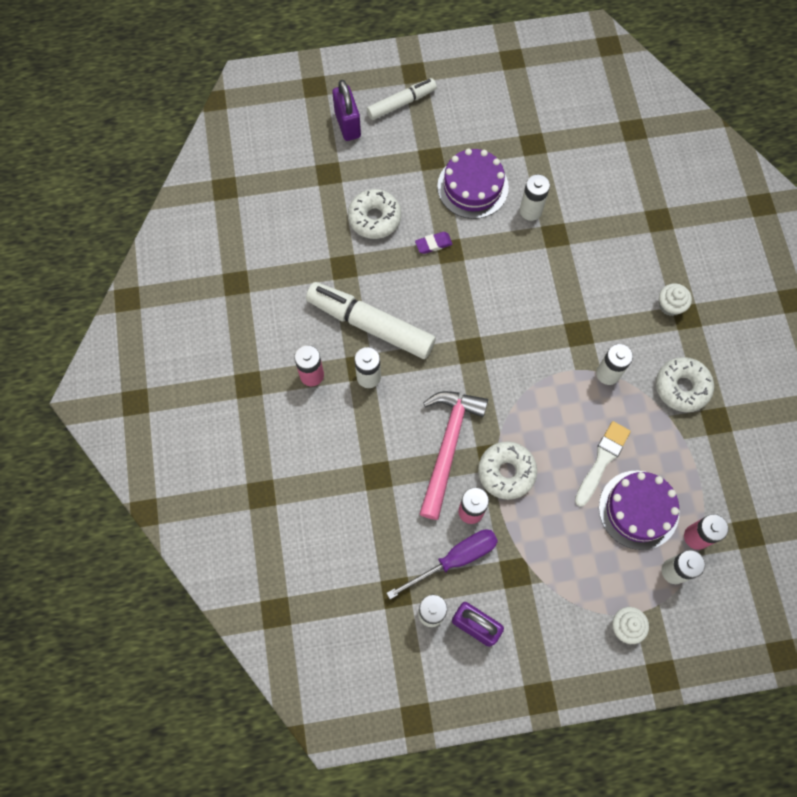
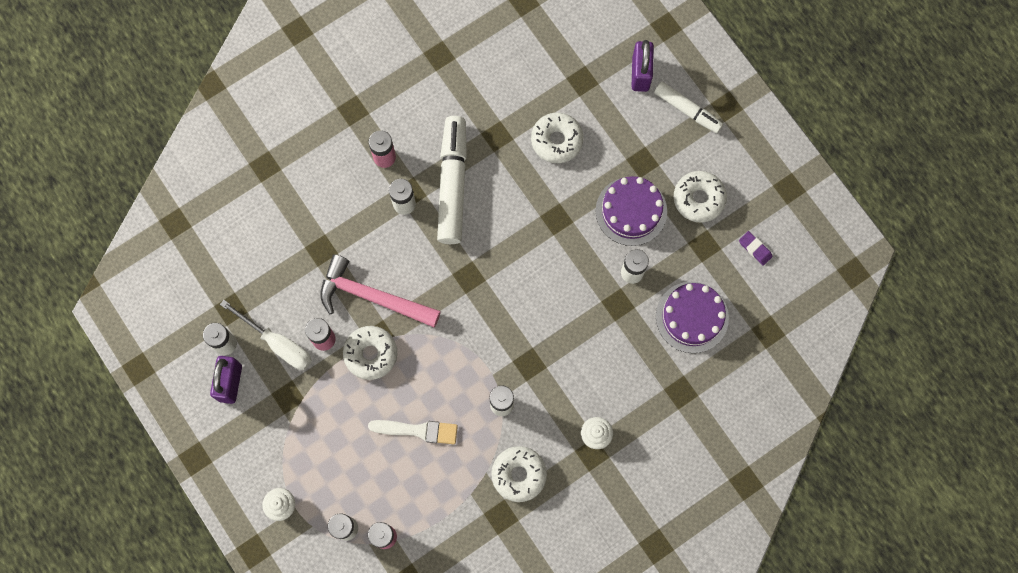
camera: 65 degrees right, 5 degrees up
(347, 124) = (640, 74): purple padlock -> purple padlock turned 45 degrees counterclockwise
(433, 244) = (556, 202): purple eraser -> purple eraser (755, 249)
(448, 446) = (372, 296): pink hammer -> pink hammer turned 150 degrees counterclockwise
(455, 559) = (277, 343): purple screwdriver -> white screwdriver
(488, 129) = (698, 199): none -> white donut
(638, 509) = (387, 478): purple cake -> purple cake (692, 317)

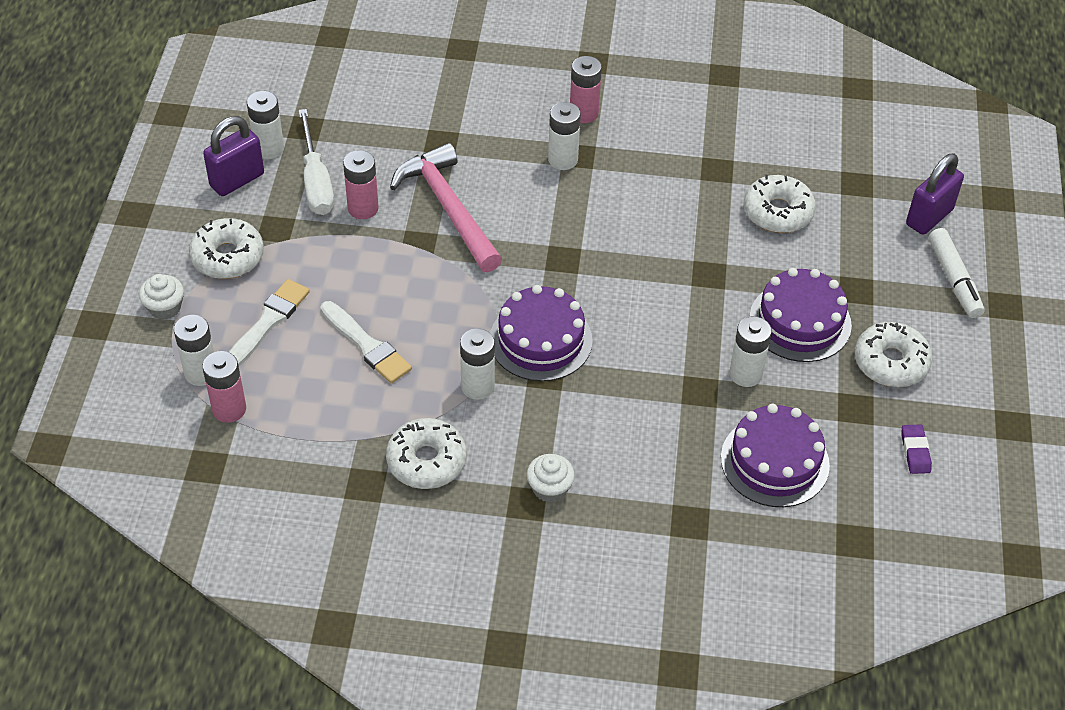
camera: 40 degrees right, 25 degrees down
(349, 463) = (268, 322): none -> white brush
(371, 354) = (394, 251): white donut -> white donut (228, 257)
(452, 184) = (629, 176): white marker -> none
(507, 344) = (540, 340): none -> purple cake

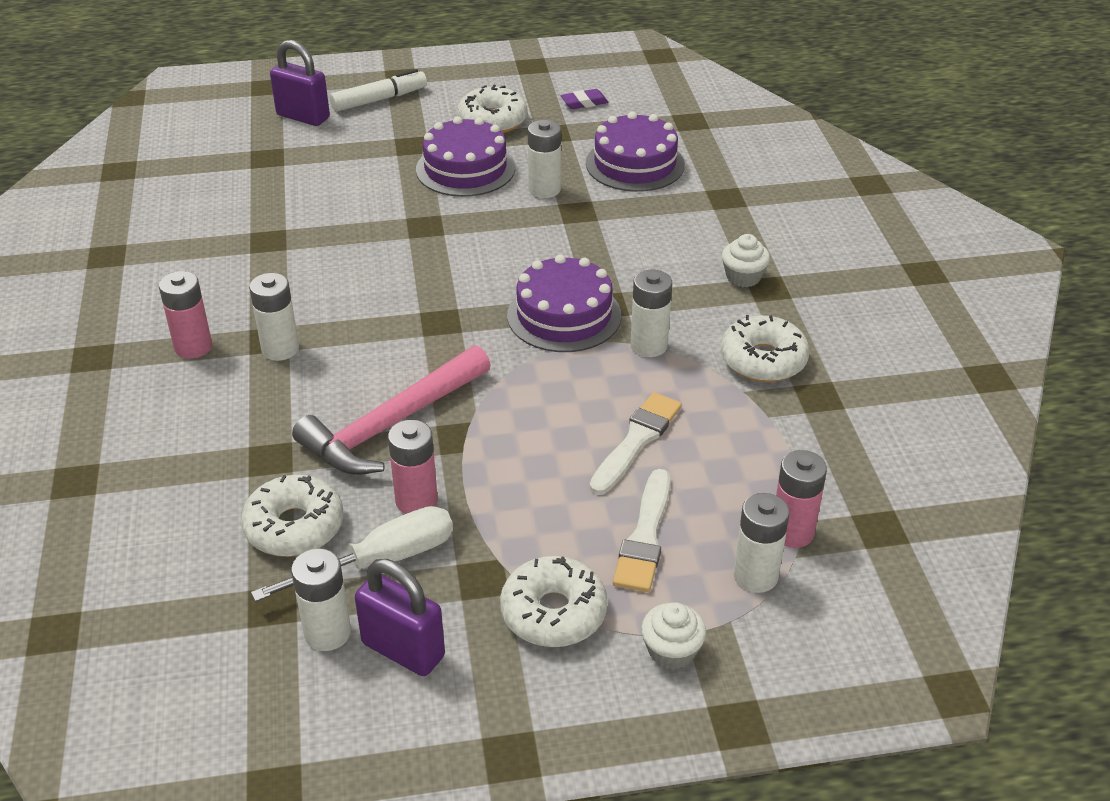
camera: 105 degrees left, 10 degrees down
(268, 322) = (645, 537): white brush -> white brush turned 90 degrees counterclockwise
(778, 212) = (322, 196): white donut -> white donut (294, 527)

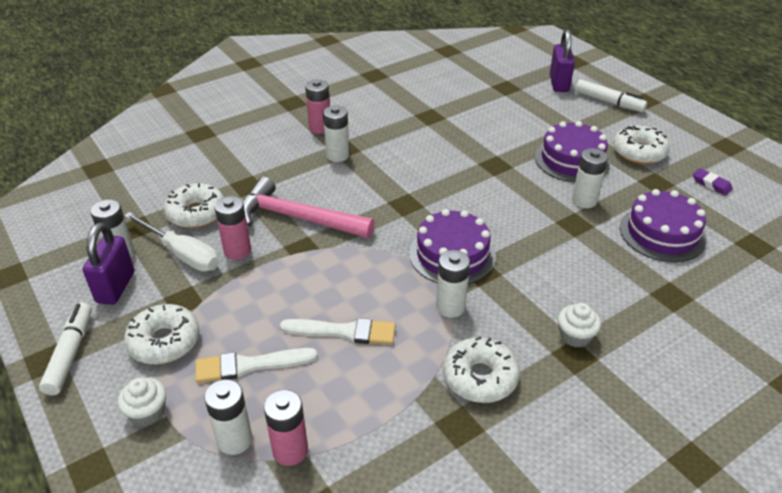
camera: 65 degrees right, 0 degrees up
(515, 722) = (70, 353): none -> white marker

